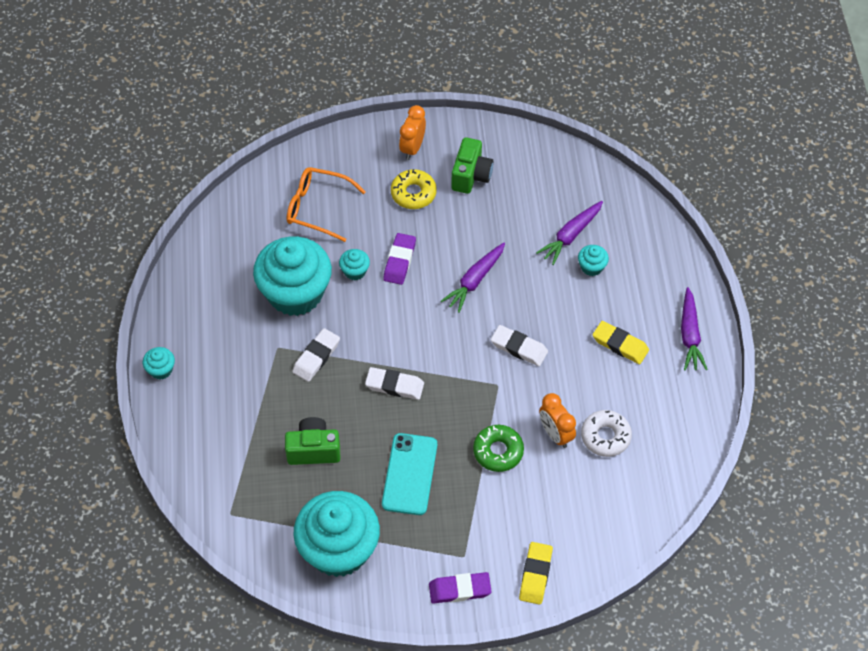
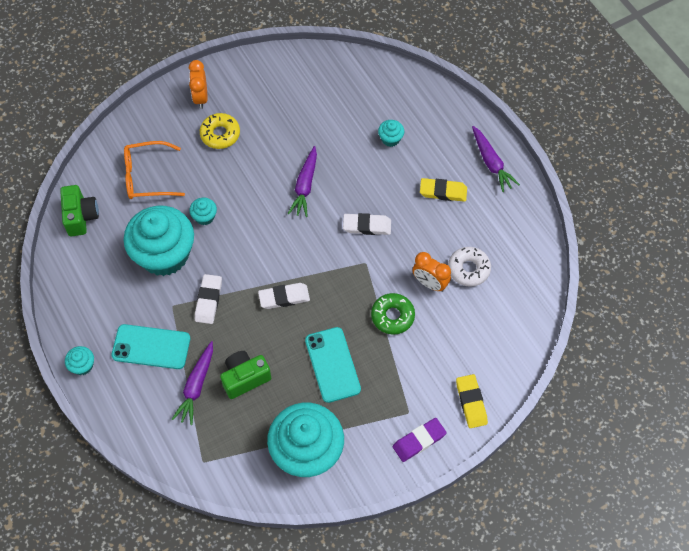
camera: 25 degrees left, 5 degrees up
(236, 379) = (151, 347): none -> turquoise phone
(399, 261) = (237, 194): purple eraser -> none
(471, 176) = (259, 102): green camera -> green camera (81, 217)
(570, 236) = (362, 120): purple carrot -> purple carrot (196, 386)

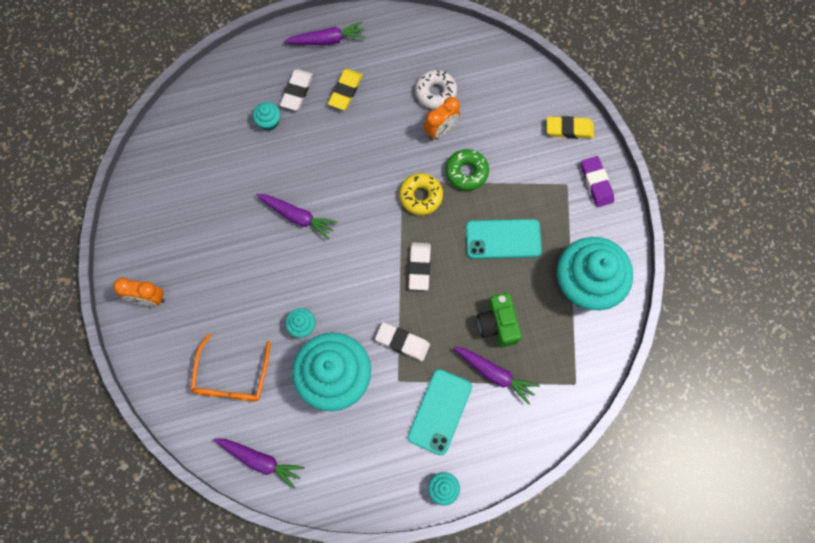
camera: 75 degrees left, 10 degrees up
(81, 217) = (260, 460): green camera -> purple carrot
(220, 134) = (204, 288): yellow donut -> yellow donut (421, 196)
(367, 226) = (362, 170): white eraser -> white eraser (297, 91)

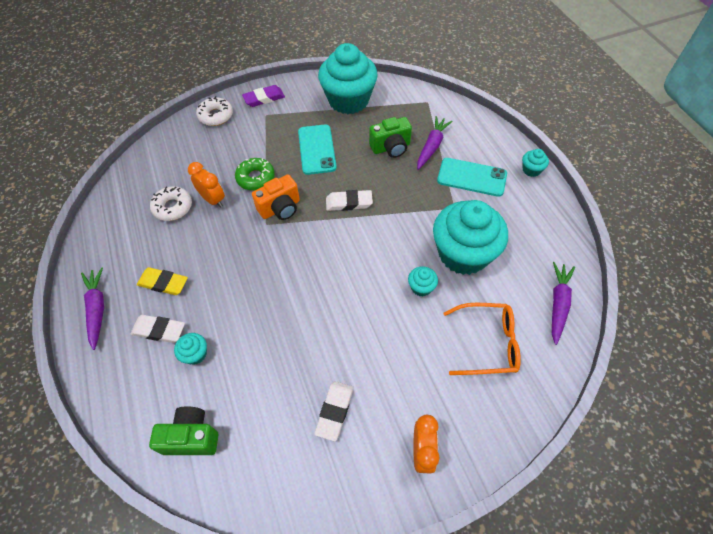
camera: 95 degrees left, 15 degrees down
(198, 122) = (191, 437): none -> green camera
(297, 217) = (308, 308): purple carrot -> none
(402, 342) = (419, 208): white eraser -> white eraser (334, 411)
(421, 196) = (280, 208): yellow donut -> orange camera
(569, 129) = (216, 116): yellow eraser -> white donut

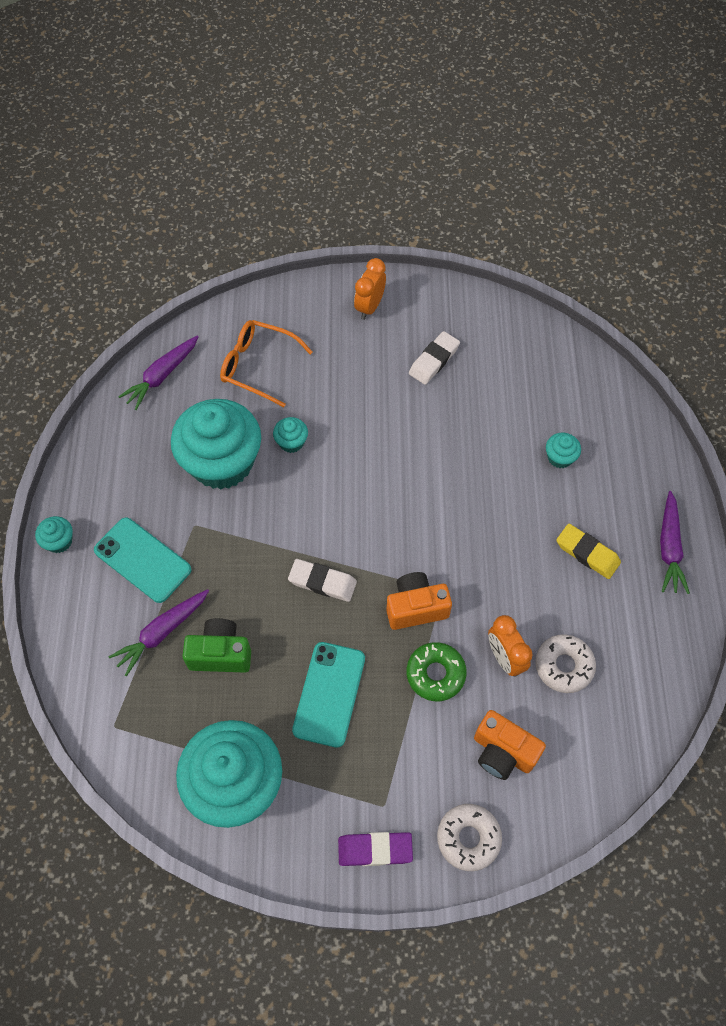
camera: 160 degrees left, 5 degrees up
(159, 330) = (597, 497): white eraser -> none
(191, 437) = (574, 384): green camera -> none
(204, 155) = (502, 752): none -> orange camera

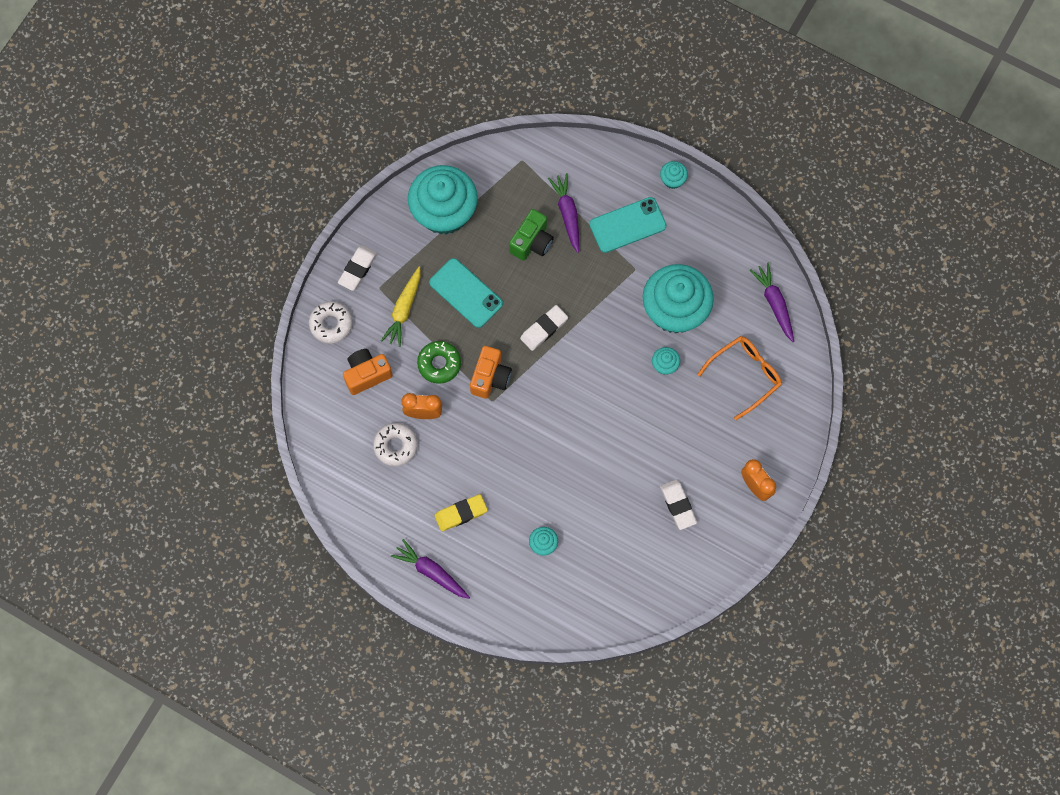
camera: 120 degrees right, 10 degrees up
(375, 850) = (357, 269): purple eraser -> white eraser
(394, 756) = (404, 309): none -> yellow carrot

